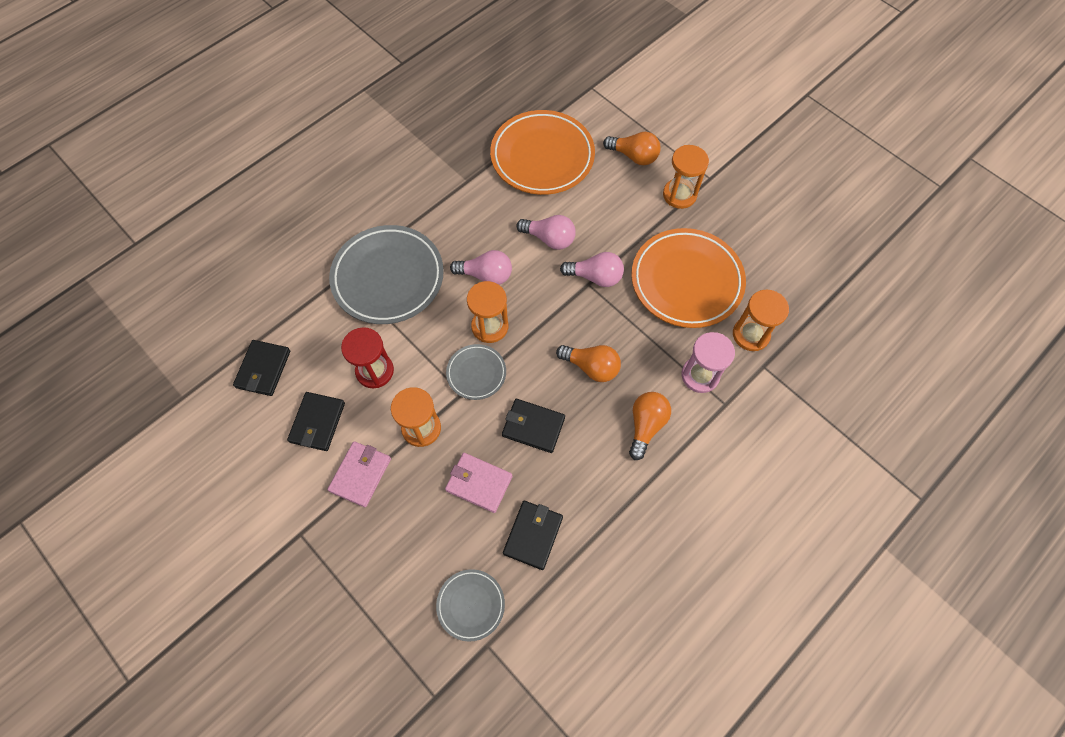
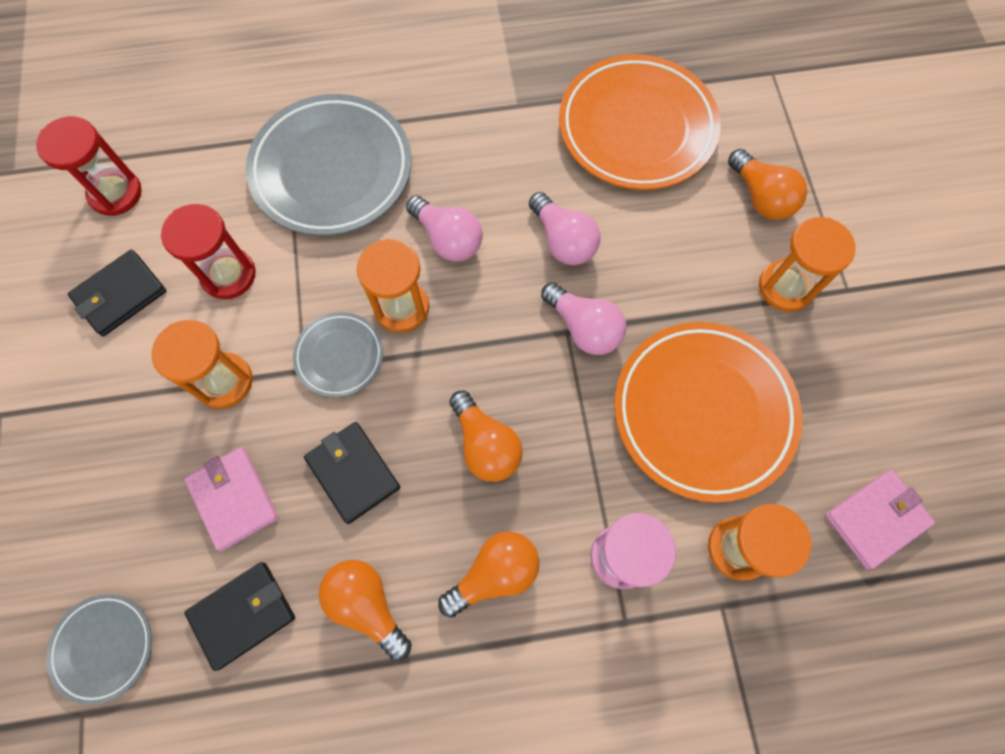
camera: 35 degrees right, 5 degrees up
(263, 369) = (115, 193): black wallet -> red hourglass
(360, 475) = (115, 391): pink wallet -> pink wallet (875, 519)
(594, 485) = (367, 605): none -> orange light bulb

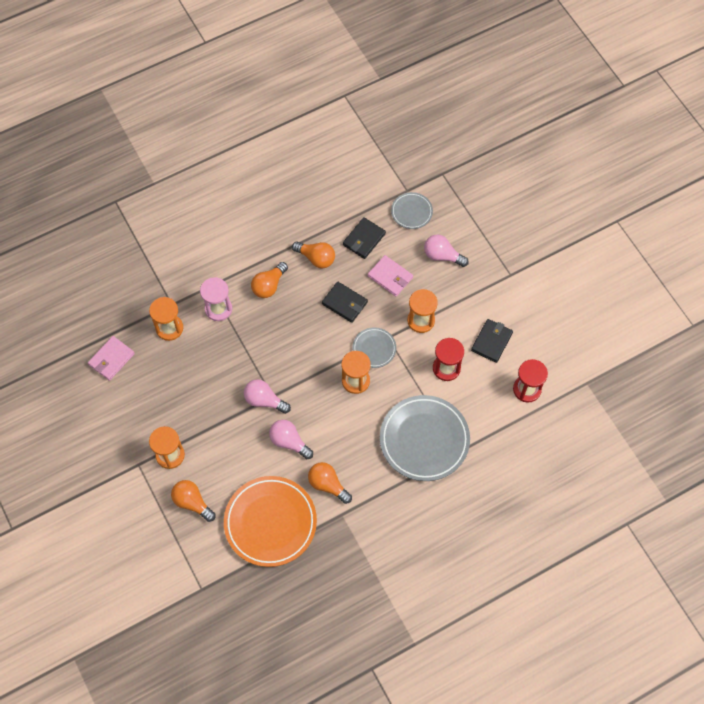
camera: 160 degrees right, 5 degrees down
(448, 239) = (348, 423): pink light bulb -> pink light bulb (442, 256)
(485, 445) = (291, 333): orange light bulb -> orange light bulb (328, 485)
(703, 412) = (197, 380): orange plate -> none

